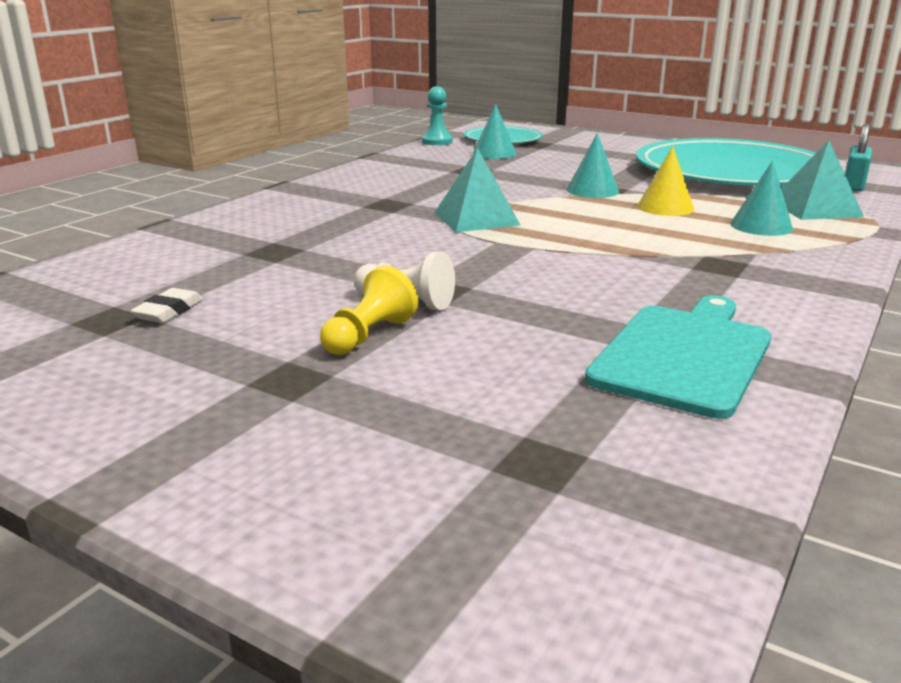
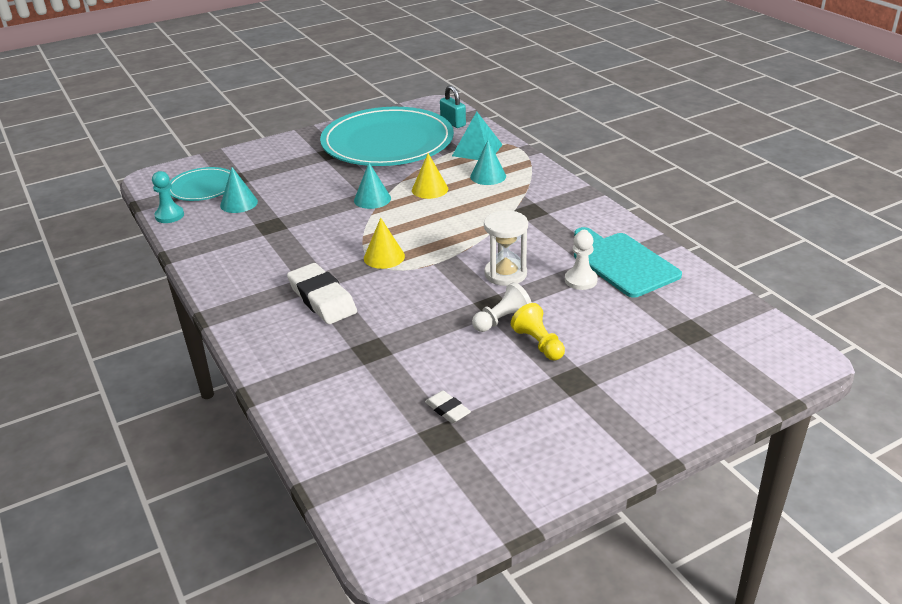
camera: 60 degrees left, 10 degrees up
(356, 213) = (322, 299): none -> white eraser
(476, 218) = (384, 257): turquoise pyramid -> yellow cone
(526, 282) = (505, 274): none -> white hourglass
(580, 332) = (581, 280): none -> white pawn

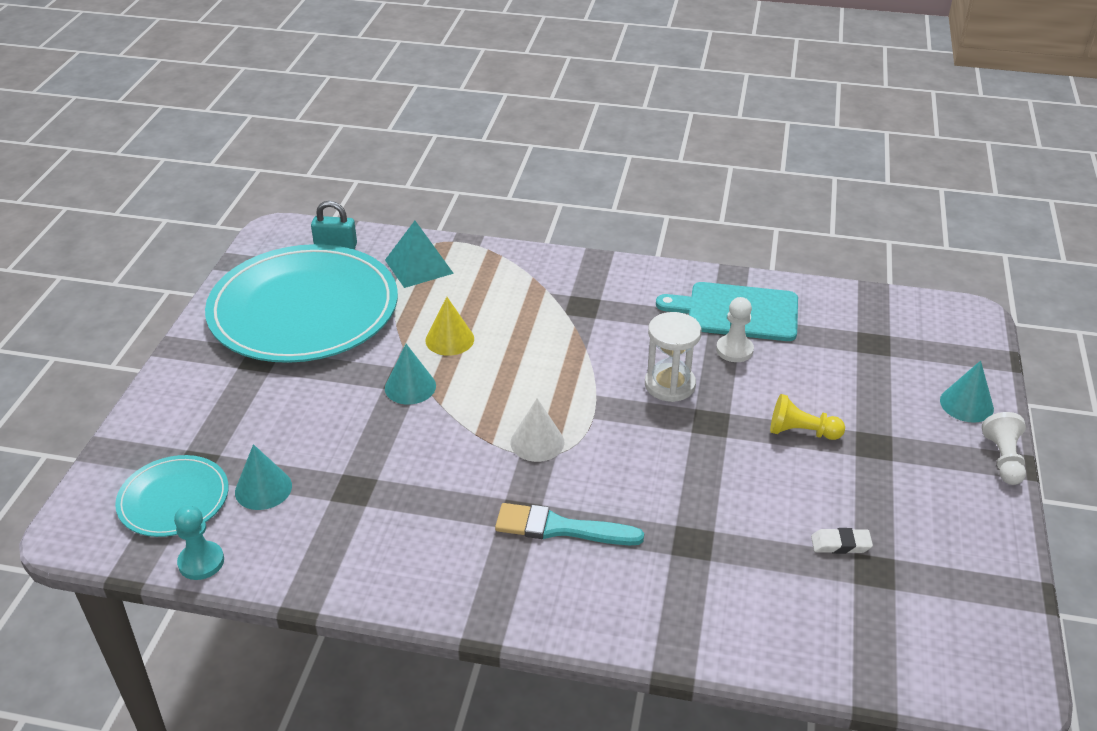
camera: 50 degrees left, 5 degrees up
(322, 299) = (560, 528): white eraser -> turquoise brush
(384, 257) = (537, 442): yellow cone -> white cone
(488, 176) = (481, 291): turquoise cone -> turquoise cone (966, 404)
(502, 320) = (741, 431): white pawn -> white pawn (1003, 459)

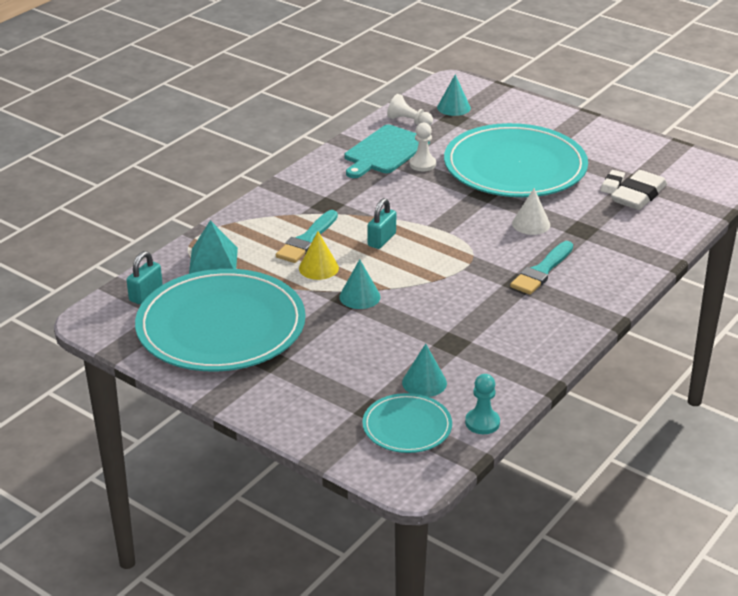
camera: 65 degrees left, 5 degrees down
(499, 314) = (307, 240): none -> turquoise brush
(537, 442) = (457, 259): white cone -> white cone (531, 224)
(539, 368) = (381, 240): none -> turquoise padlock
(669, 385) = (438, 196): white hourglass -> none
(801, 432) = (515, 167): yellow pawn -> turquoise plate
(835, 582) = (638, 195): none -> white eraser
(966, 404) = (529, 110): turquoise cone -> turquoise cone (453, 107)
(1003, 459) = (579, 116): white pawn -> white pawn (409, 121)

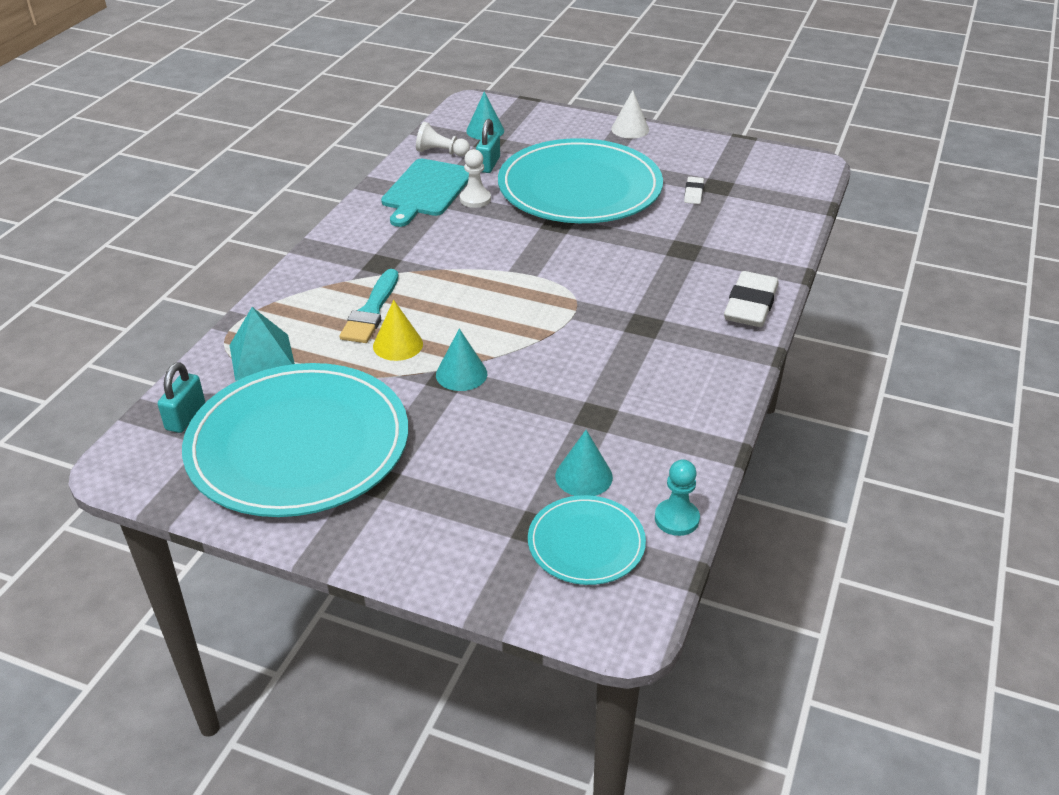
camera: 15 degrees left, 5 degrees up
(381, 240) = (461, 297): turquoise padlock -> turquoise padlock (488, 164)
(531, 224) = (625, 251): white cone -> white cone (630, 129)
(542, 271) = (662, 306): turquoise brush -> none
(638, 195) = (727, 201): white eraser -> white eraser (750, 305)

